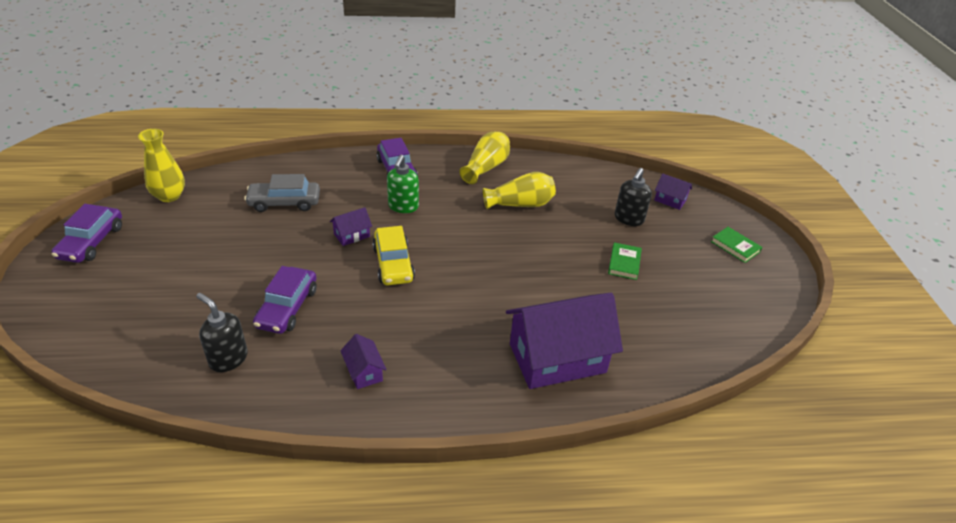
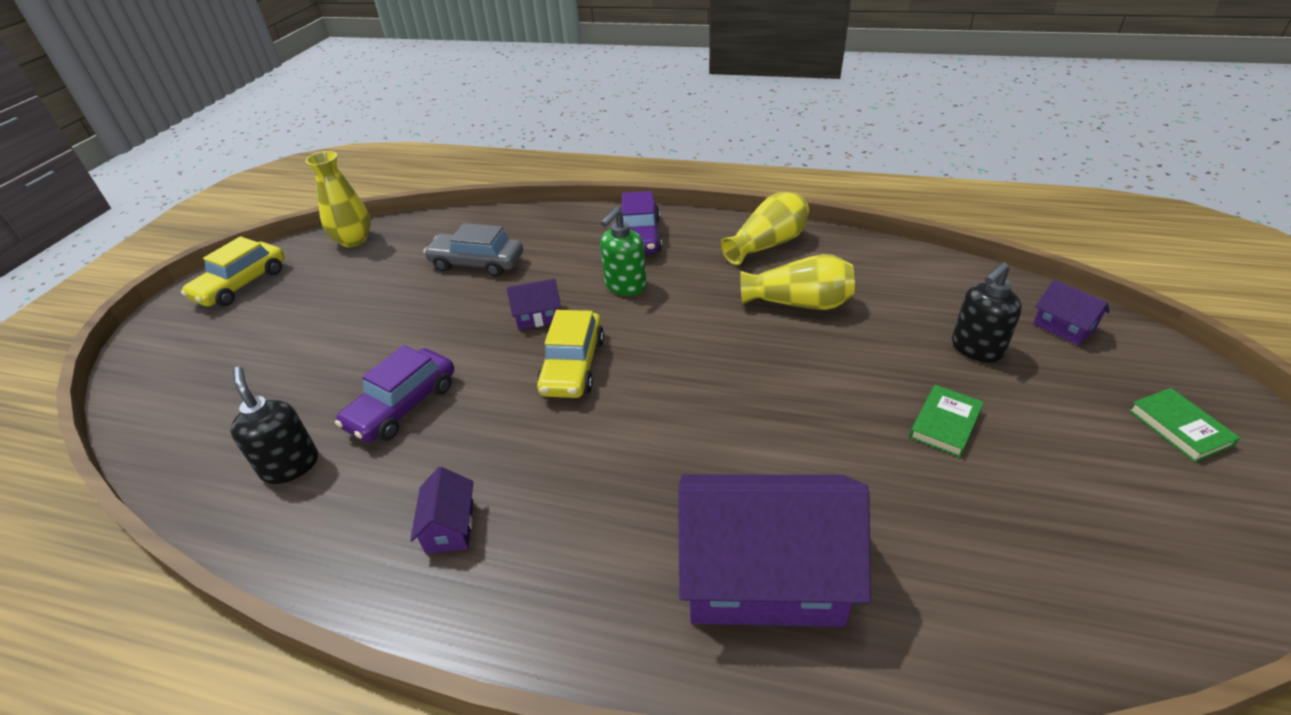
camera: 25 degrees right, 0 degrees up
(91, 242) = (241, 284): purple car -> yellow car

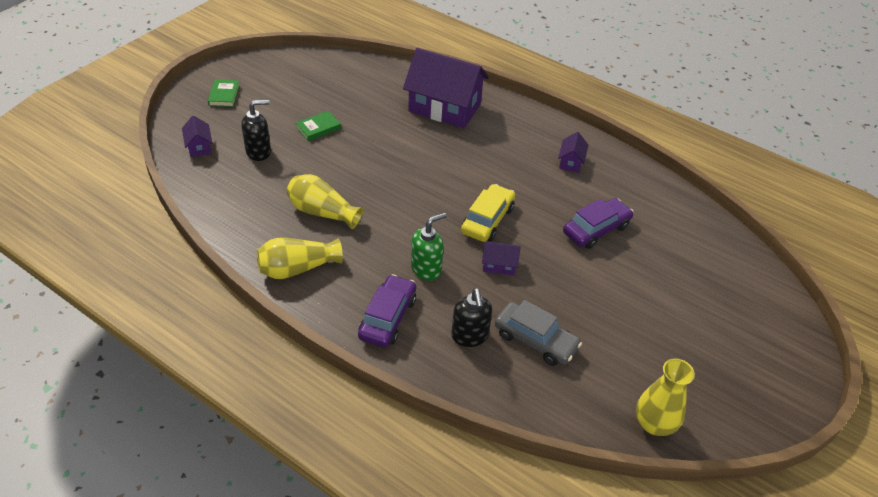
camera: 165 degrees left, 5 degrees up
(241, 284) = (751, 396): yellow car -> none
(290, 465) = (658, 216): black soap dispenser -> black soap dispenser (470, 336)

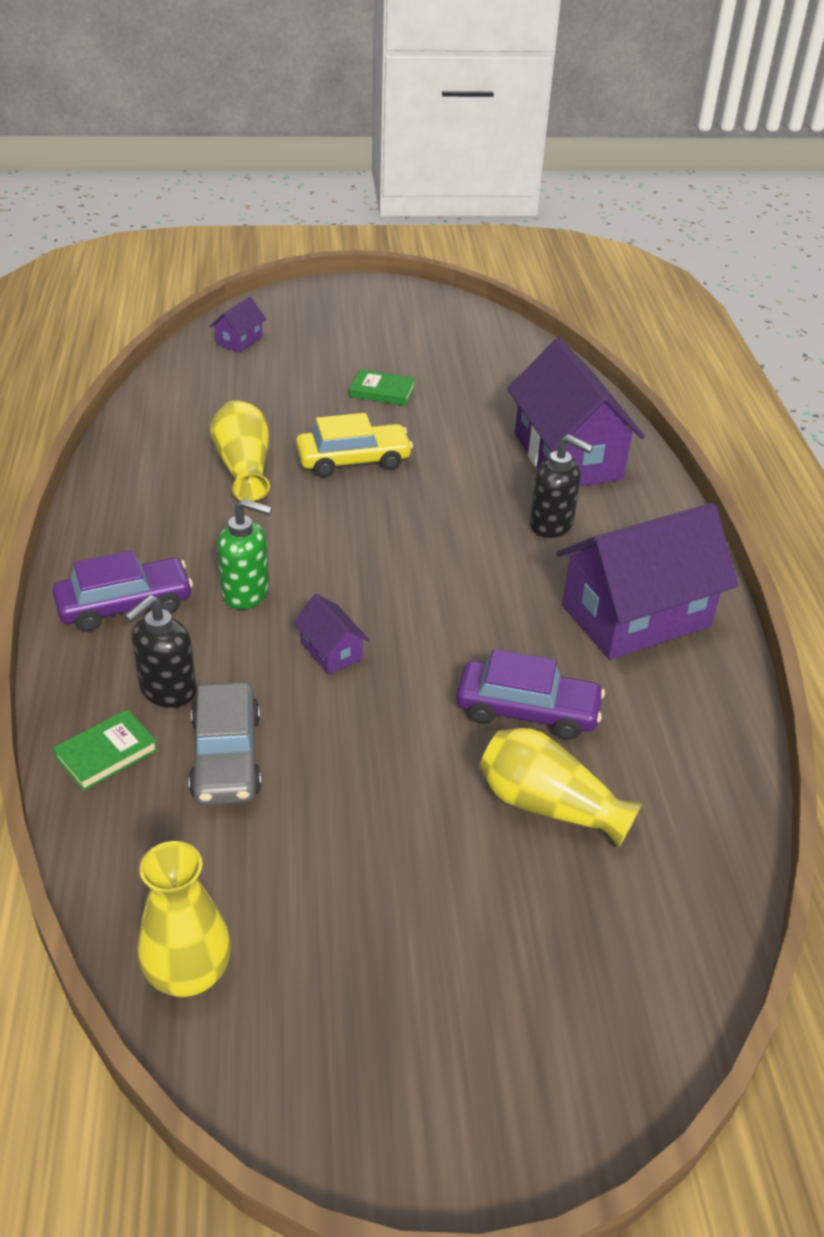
camera: 50 degrees right, 5 degrees down
(224, 95) = (342, 311): green book -> green book (106, 753)
(259, 152) = (284, 377): black soap dispenser -> black soap dispenser (552, 524)
(297, 268) = (130, 498): yellow vase -> yellow vase (548, 806)
(487, 220) = (404, 598): yellow car -> yellow car (353, 460)
(571, 162) = (635, 615): purple house -> purple house, size x2.32

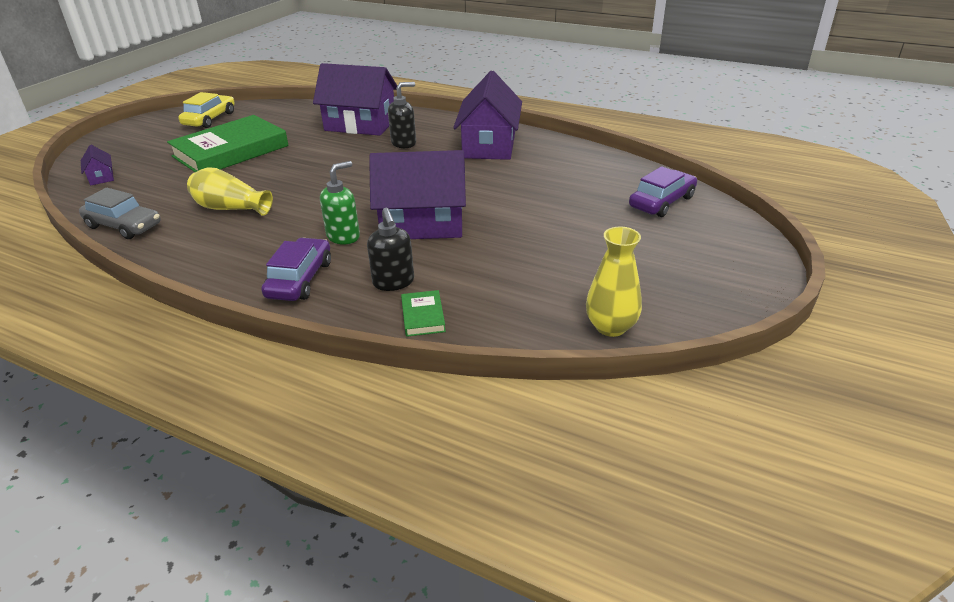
camera: 55 degrees left, 5 degrees down
(226, 756) = (467, 276): grey car -> grey car (124, 226)
(331, 651) = (422, 224): purple house -> purple house, size x2.32
(353, 460) = (277, 175): yellow car -> yellow car (210, 119)
(382, 391) = (231, 151): green book -> green book, size x2.46
(527, 711) = (521, 187): purple car -> purple car (662, 202)
(548, 806) = (584, 200): yellow vase -> none

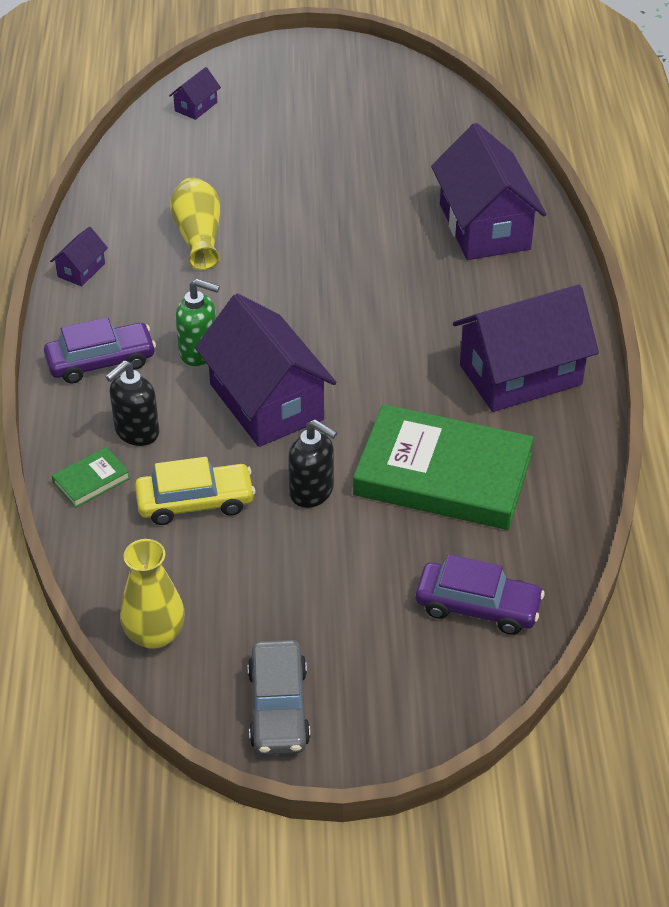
camera: 60 degrees right, 10 degrees up
(124, 226) = (116, 186): grey car -> grey car (278, 707)
(188, 263) = (81, 270): none -> purple house
(210, 119) = (393, 93): yellow car -> yellow car (195, 502)
(231, 151) = (324, 160): green book -> green book (443, 475)
(404, 143) = (461, 292): black soap dispenser -> black soap dispenser (312, 492)

